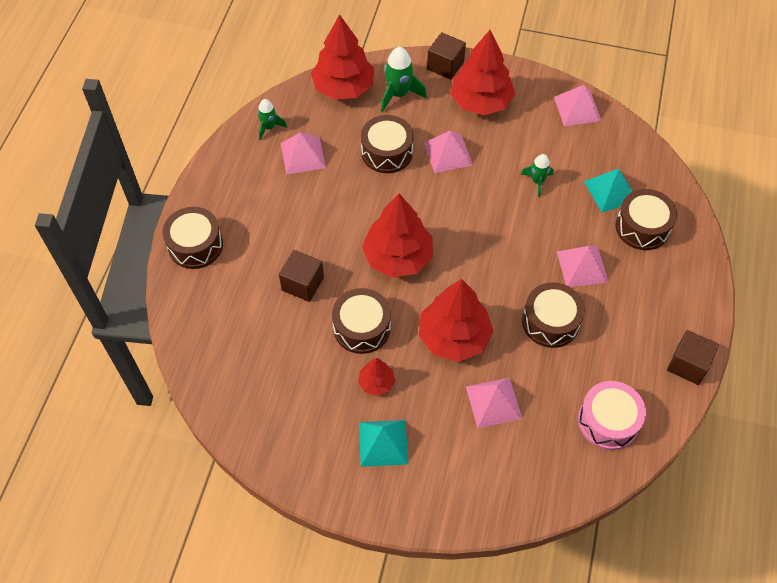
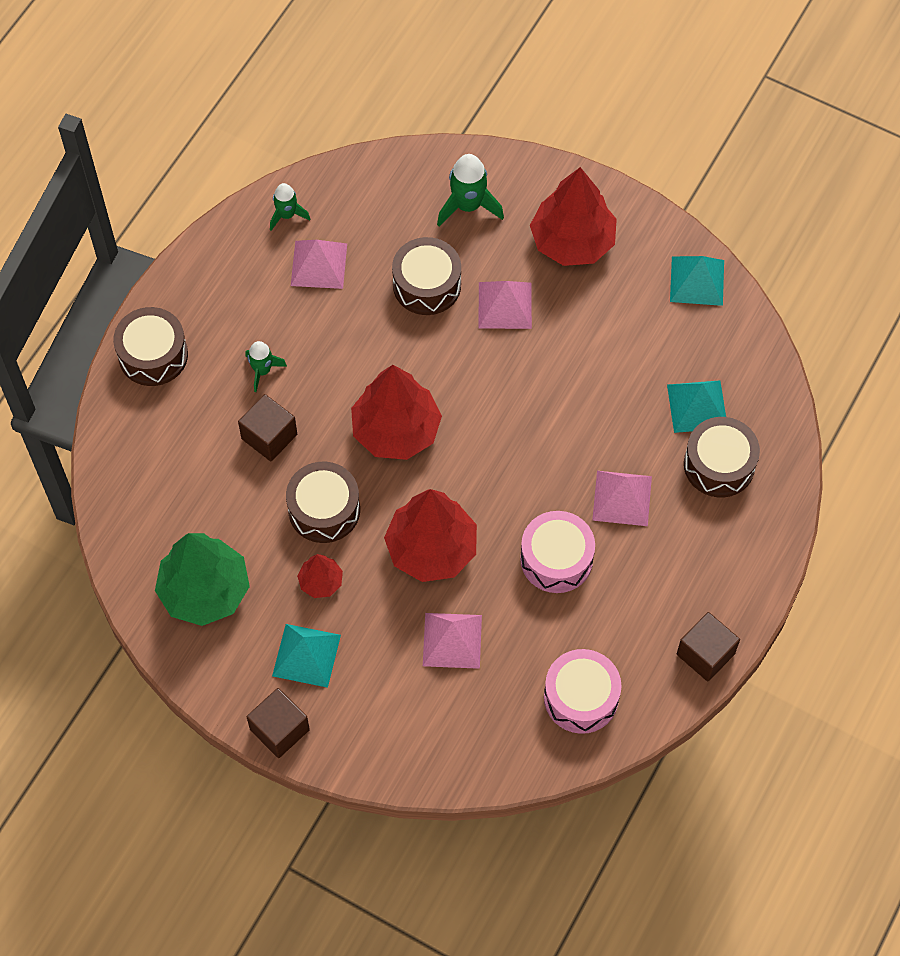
camera: 15 degrees right, 5 degrees up
(286, 412) = (205, 591): none -> green tree
(343, 87) = (399, 179): red tree -> none
(445, 65) = (543, 178): brown cube -> brown cube (279, 730)
(537, 181) = (606, 371): green rocket -> green rocket (262, 371)
(550, 322) = (556, 559): brown drum -> pink drum
(577, 108) = (697, 280): pink pyramid -> turquoise pyramid

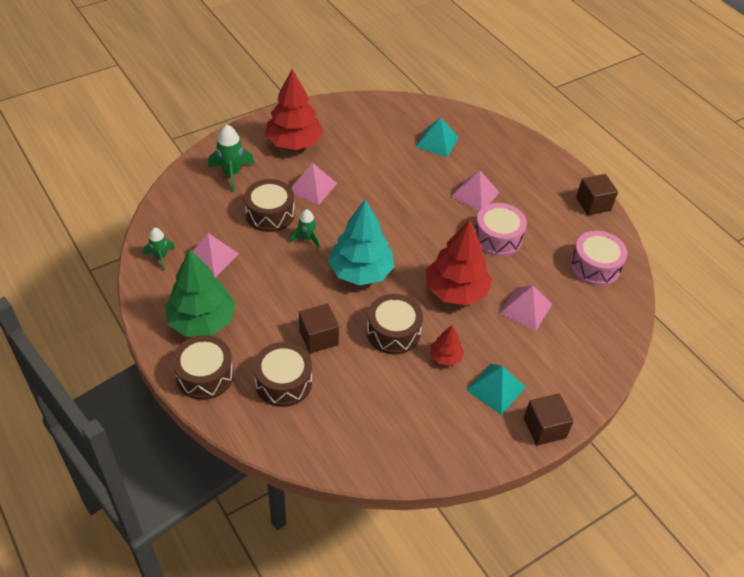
camera: 65 degrees left, 15 degrees down
(205, 591) = (413, 426): green tree -> green tree (202, 321)
(262, 371) = (266, 320): green rocket -> green rocket (306, 238)
(396, 430) = (360, 272): red tree -> turquoise tree
(697, 280) = (359, 109): turquoise pyramid -> none
(719, 465) = (479, 149): brown drum -> brown drum (283, 382)

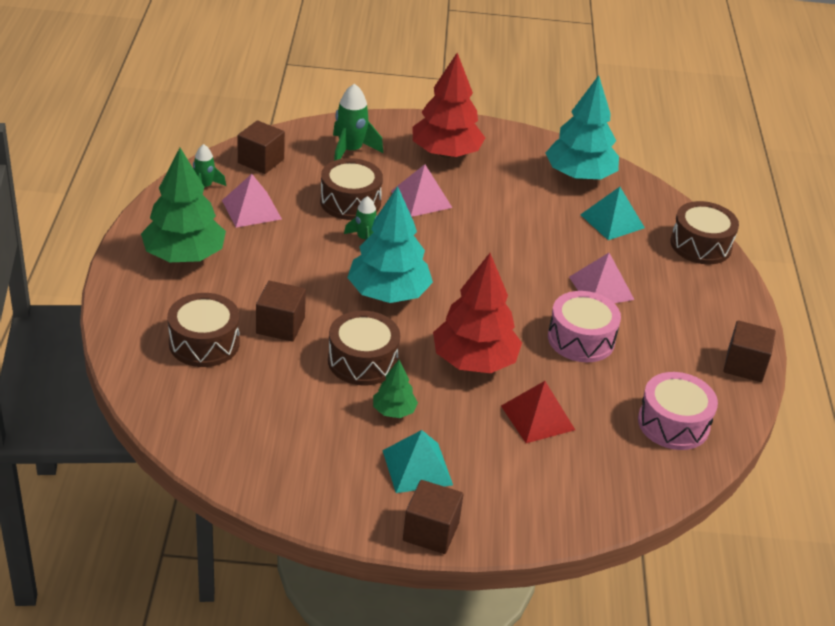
camera: 35 degrees right, 10 degrees down
(179, 214) = (261, 161): none -> brown cube
(205, 375) = (138, 299): brown drum -> brown drum (700, 245)
(388, 117) = (579, 176): none -> turquoise tree
(445, 357) = (394, 411): red tree -> green tree
(525, 308) = (537, 417): pink pyramid -> red pyramid

